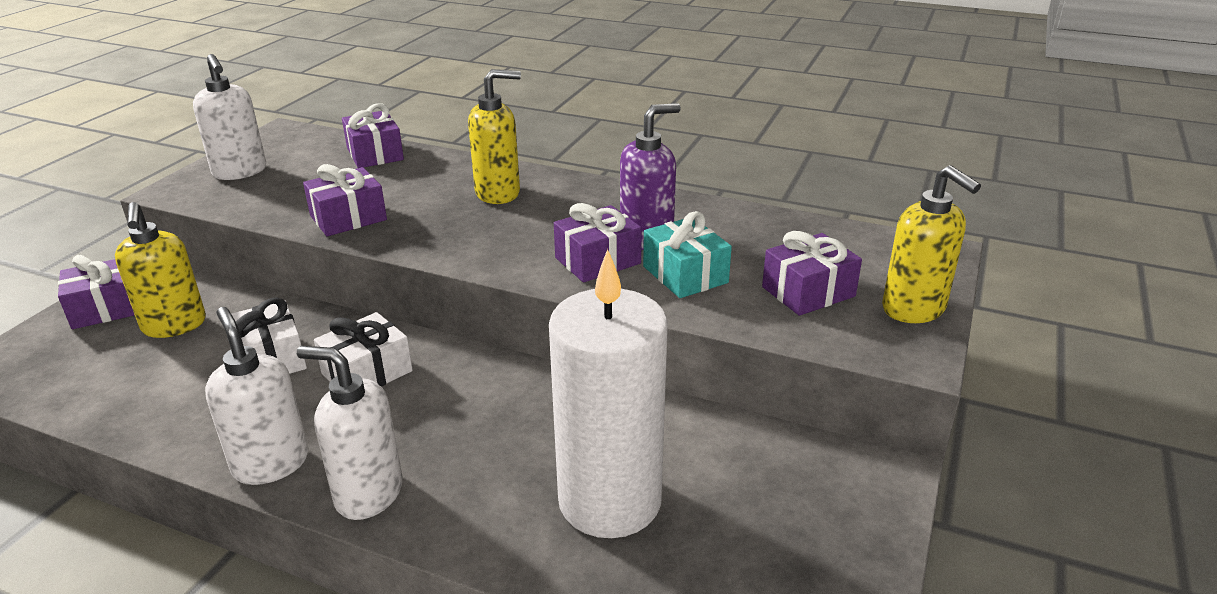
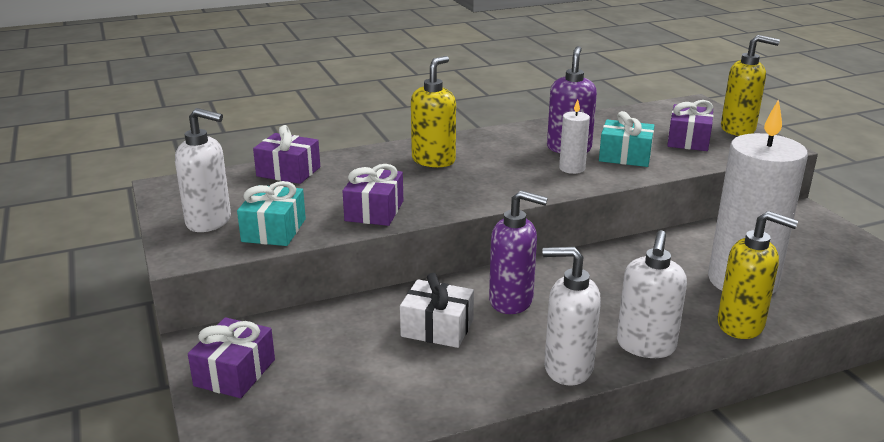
camera: 45 degrees left, 5 degrees down
(174, 325) = (320, 351): yellow soap dispenser -> yellow soap dispenser (741, 325)
(255, 199) = (274, 230): none -> turquoise gift
(367, 372) = (511, 301): white gift -> purple soap dispenser
(368, 493) = (645, 346): white soap dispenser -> white soap dispenser turned 45 degrees counterclockwise
(597, 261) = (572, 168): purple gift -> white candle

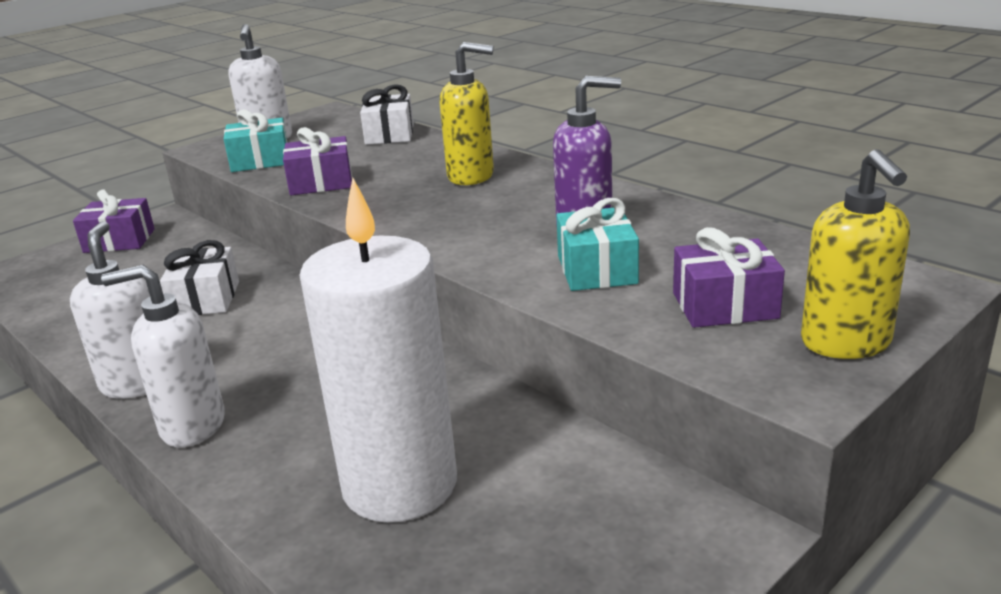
camera: 70 degrees right, 0 degrees up
(288, 172) = (389, 134): purple gift -> white gift
(511, 301) = (272, 324): purple soap dispenser -> none
(572, 168) = (516, 245): white candle -> none
(741, 325) = (263, 498): yellow soap dispenser -> none

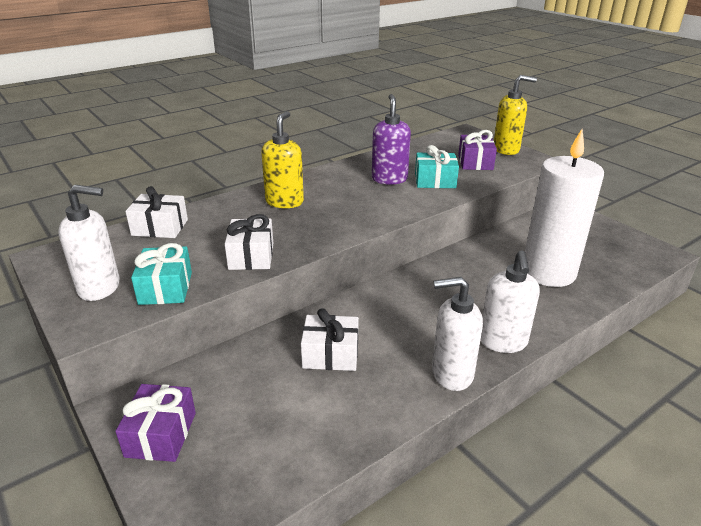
camera: 85 degrees left, 5 degrees up
(321, 183) = (251, 256): purple gift -> white gift

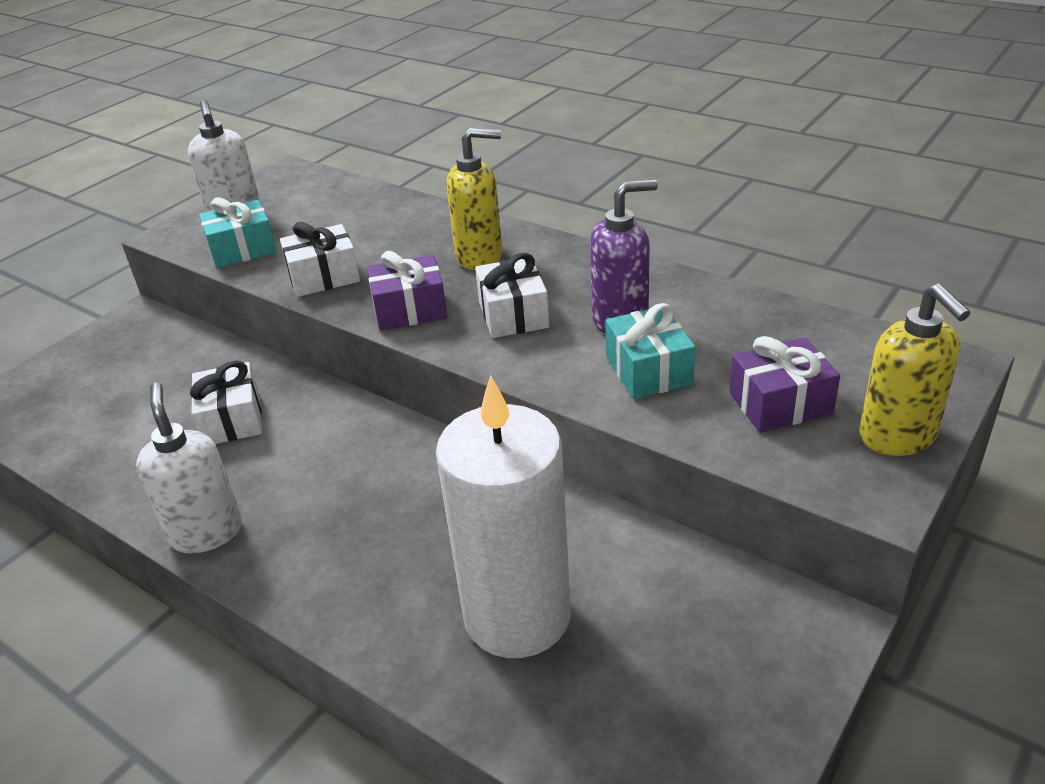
camera: 75 degrees right, 5 degrees up
(160, 227) = (369, 202): white gift -> white gift (513, 314)
(161, 434) = (100, 351): purple gift -> purple gift (410, 309)
(503, 342) = (286, 576): white soap dispenser -> none

